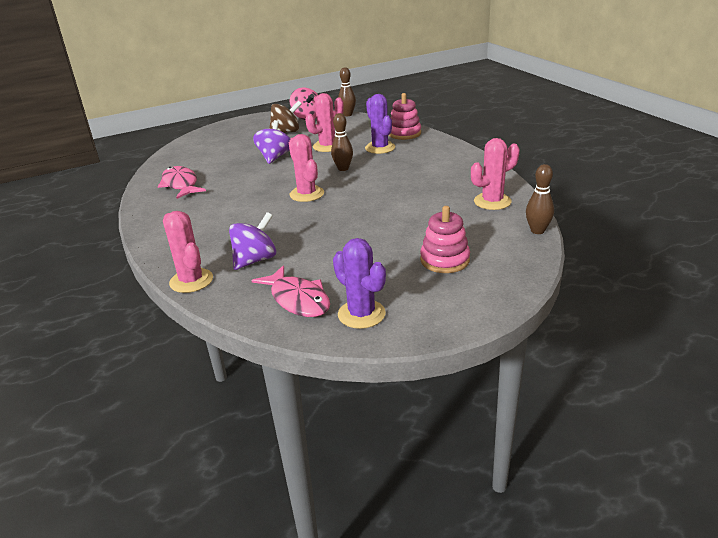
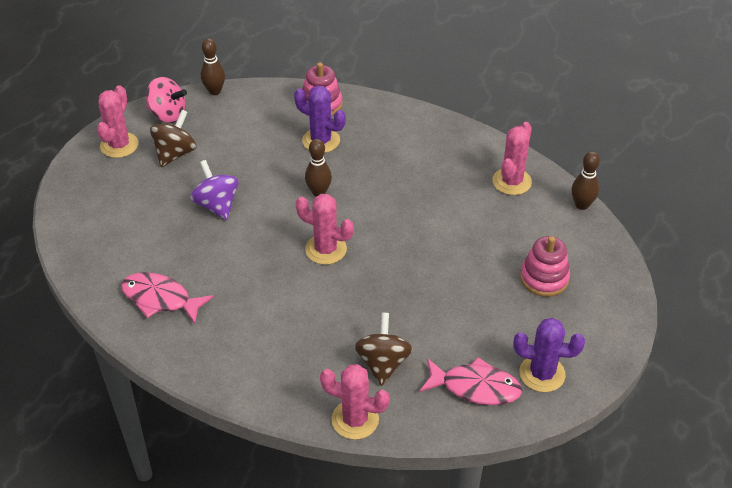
camera: 40 degrees left, 15 degrees up
(255, 260) = (383, 363): purple spinning top -> brown spinning top
(327, 146) = (258, 161): pink cactus -> pink cactus (119, 145)

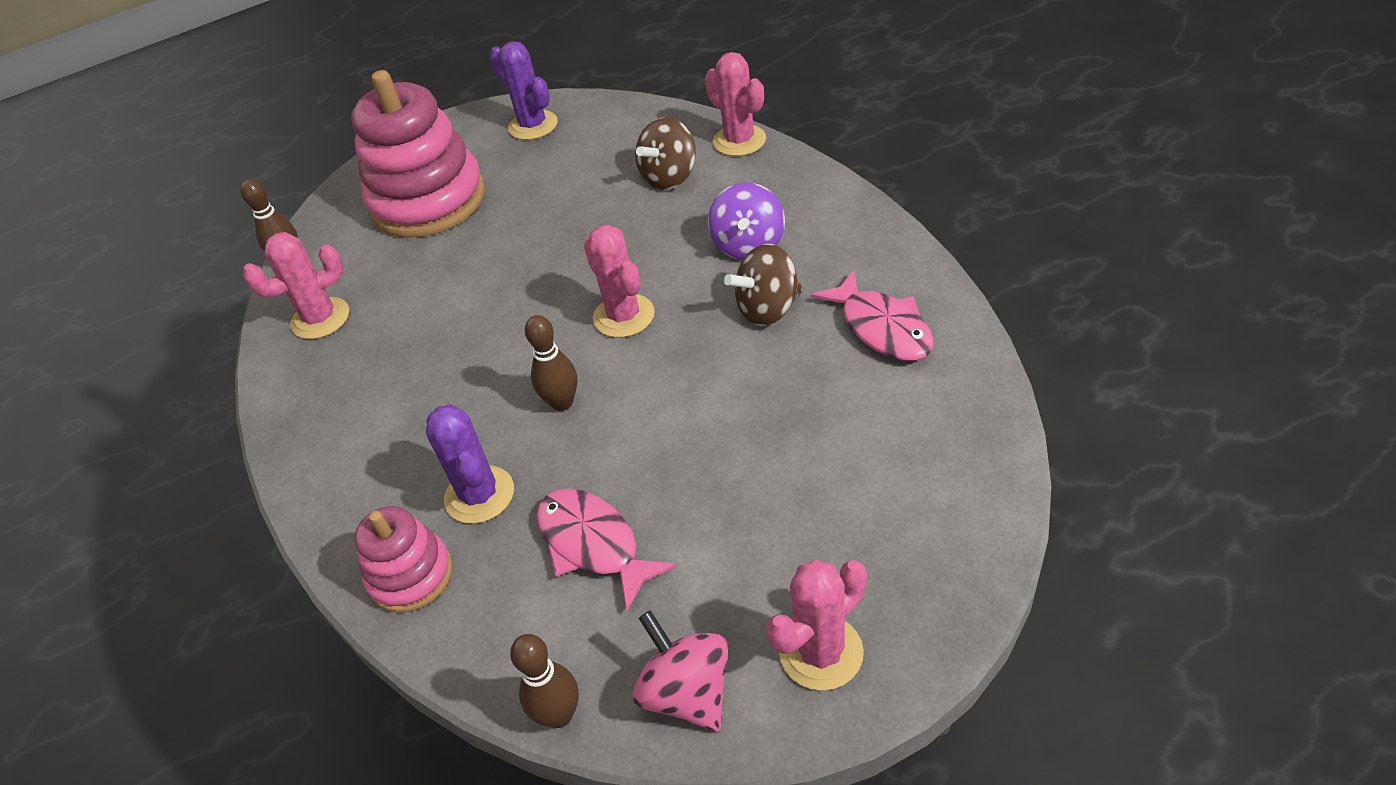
camera: 140 degrees left, 0 degrees up
(175, 153) = (727, 580): brown spinning top -> brown spinning top (768, 309)
(217, 205) = (721, 442): purple spinning top -> purple spinning top (749, 245)
(475, 387) = (602, 133): pink fish -> pink fish (593, 544)
(544, 278) = (428, 200): pink stacking toy -> pink stacking toy, size x1.90

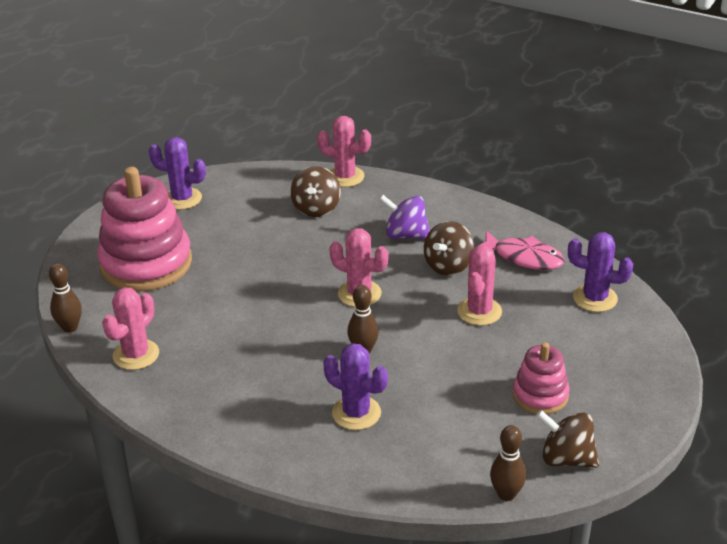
camera: 35 degrees left, 10 degrees down
(410, 575) = (352, 466): pink stacking toy -> pink stacking toy (540, 395)
(593, 544) = (452, 413): pink fish -> none
(687, 692) = (566, 458): pink spinning top -> brown spinning top
(749, 245) = (405, 235): purple spinning top -> purple spinning top turned 135 degrees clockwise
(821, 652) = (619, 416): pink cactus -> pink cactus (479, 311)
(937, 429) = (595, 298): none -> purple cactus

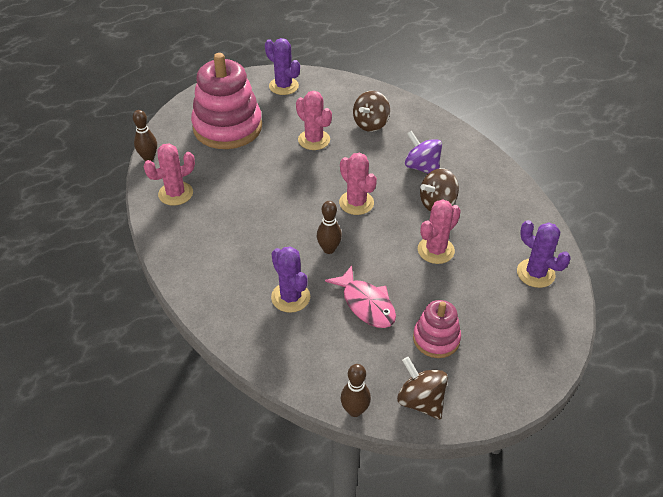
camera: 25 degrees right, 10 degrees up
(345, 177) = (408, 105): pink cactus -> pink cactus (314, 140)
(524, 258) = (501, 218): pink fish -> pink fish (366, 304)

